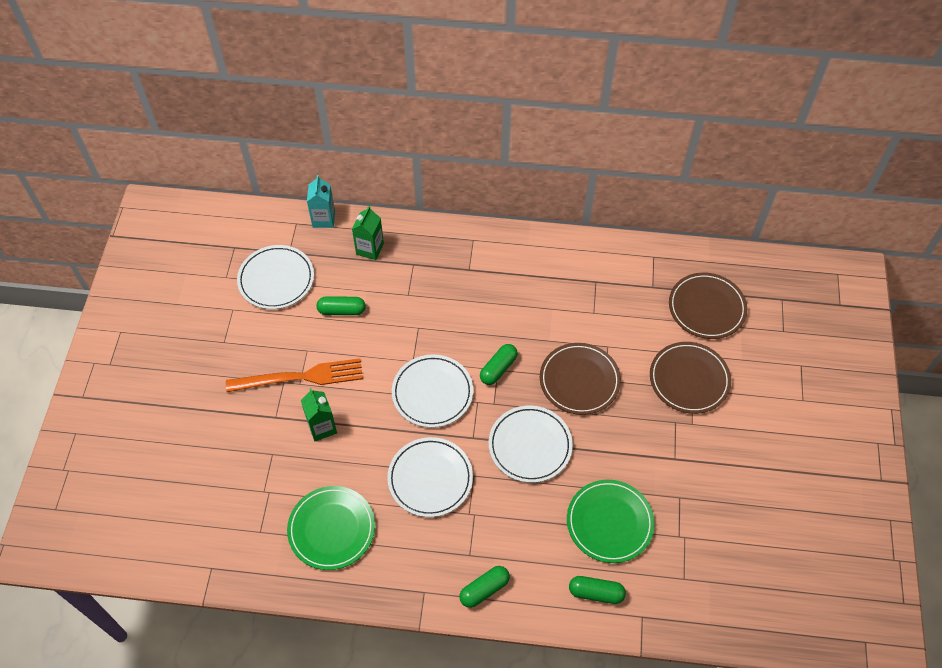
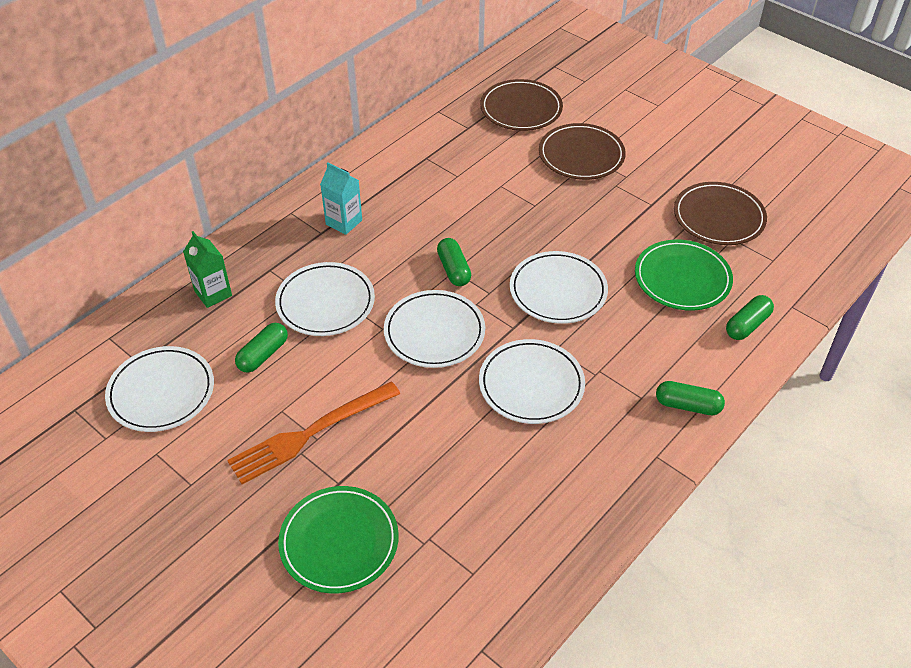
camera: 55 degrees left, 10 degrees down
(300, 377) = (310, 433): orange fork -> orange fork turned 150 degrees counterclockwise
(322, 427) = (391, 446): green carton -> none
(323, 219) = (132, 312): turquoise carton -> turquoise carton (344, 222)
(331, 529) = (523, 501): green plate -> green plate (339, 542)
(410, 314) = (325, 302): none -> white plate
(484, 589) = (687, 405): green capsule -> green capsule turned 75 degrees counterclockwise
(579, 380) = (519, 222): brown plate -> brown plate (718, 217)

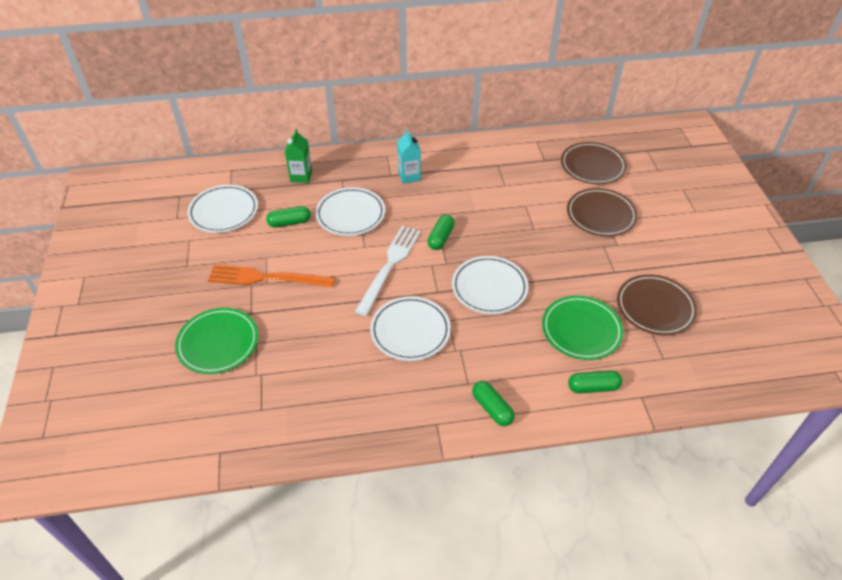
camera: 40 degrees right, 0 degrees up
(434, 332) = (390, 266): white plate -> white fork

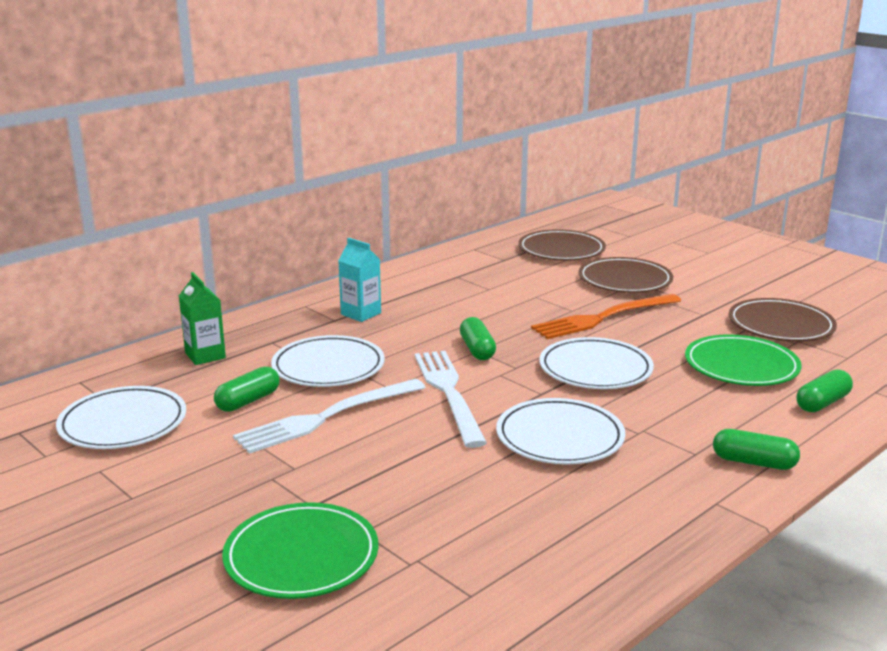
camera: 35 degrees left, 25 degrees down
(266, 278) = (287, 463): orange fork -> orange fork (603, 318)
(313, 254) = (326, 417): none -> white fork

